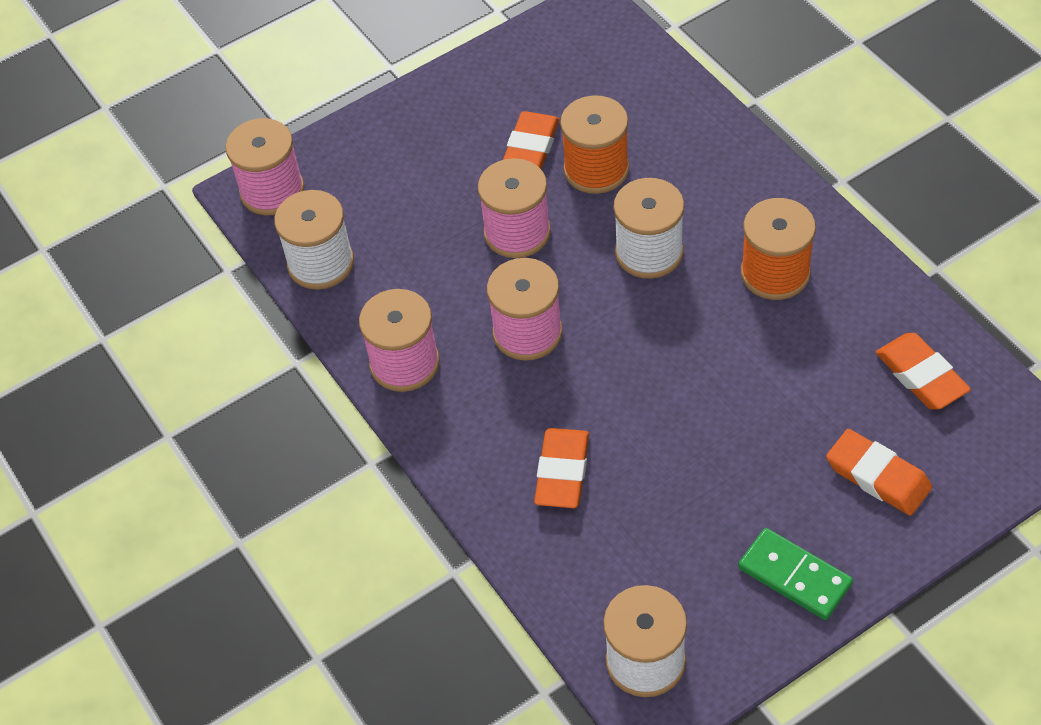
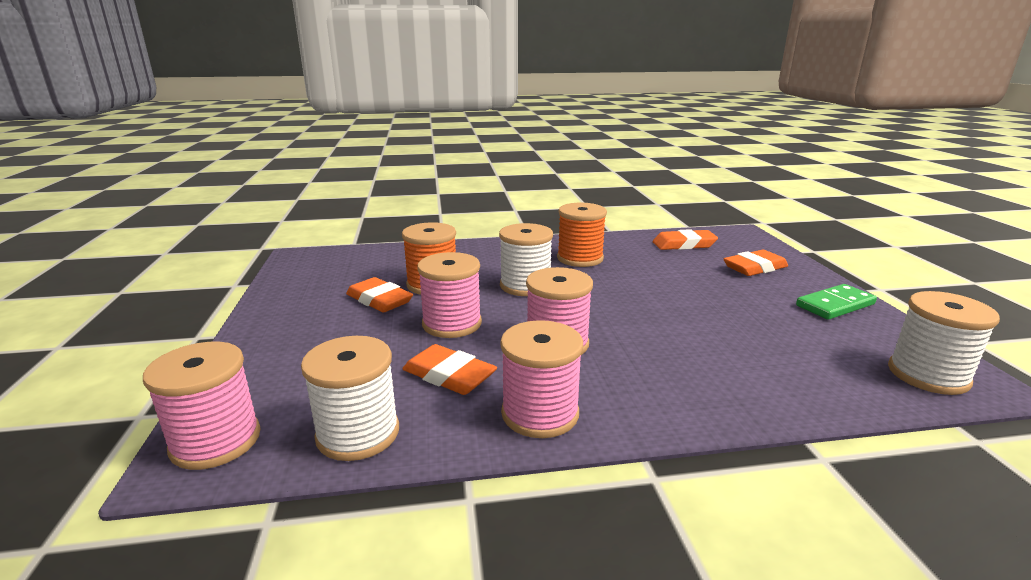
camera: 70 degrees left, 30 degrees down
(562, 472) = (715, 364): orange eraser -> orange eraser (449, 375)

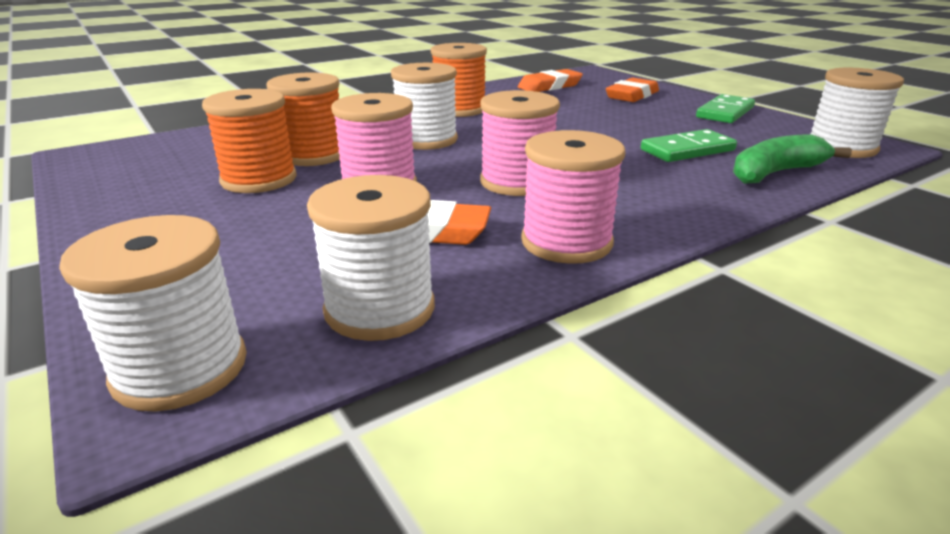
camera: 25 degrees left, 5 degrees up
(216, 441) = (180, 368): pink spool -> white spool
(379, 300) = (259, 179): orange eraser -> orange spool
(746, 343) = (687, 150): none -> green domino
(813, 389) = (775, 173): none -> green banana

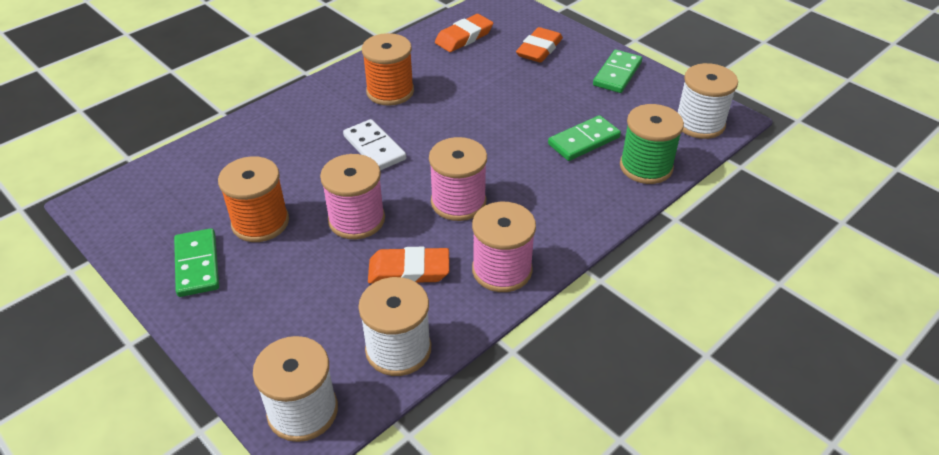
camera: 10 degrees left, 15 degrees up
(155, 205) = (197, 265): none -> green domino
(313, 155) = (289, 182): orange spool -> none
(426, 140) = (374, 148): white spool -> white domino
(775, 173) = (646, 167): green banana -> green spool

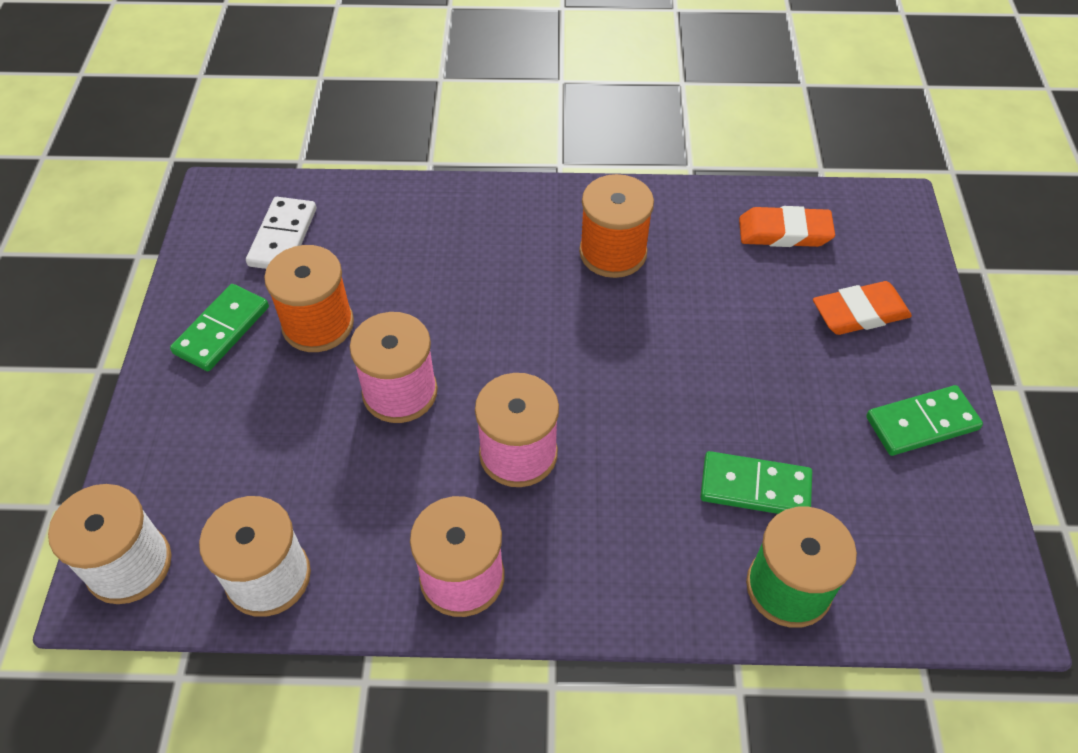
camera: 45 degrees right, 10 degrees up
(374, 148) = (515, 315): white domino -> white domino (283, 237)
(409, 270) = (378, 495): orange eraser -> none
(699, 123) = (945, 585): white spool -> none

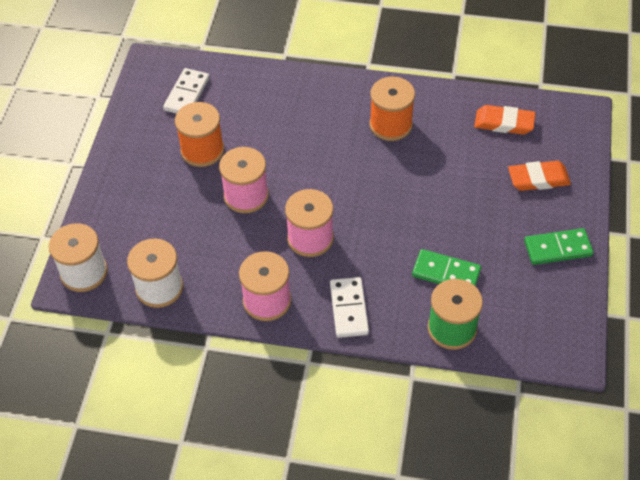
camera: 10 degrees right, 0 degrees up
(222, 330) = (145, 147): green domino -> none
(606, 574) = (349, 309): none -> white domino

